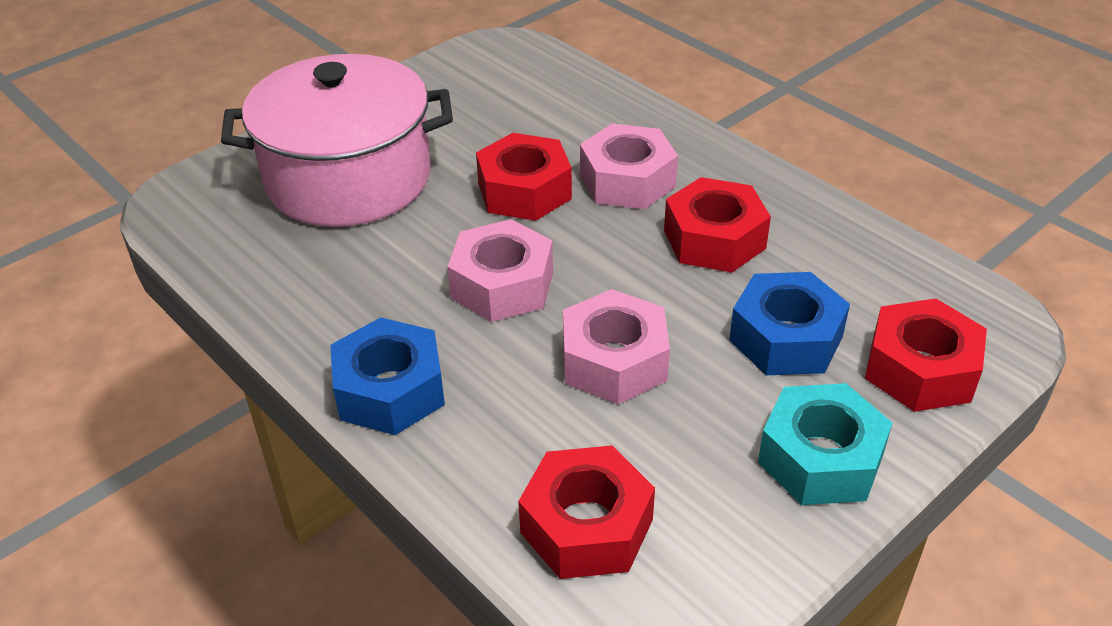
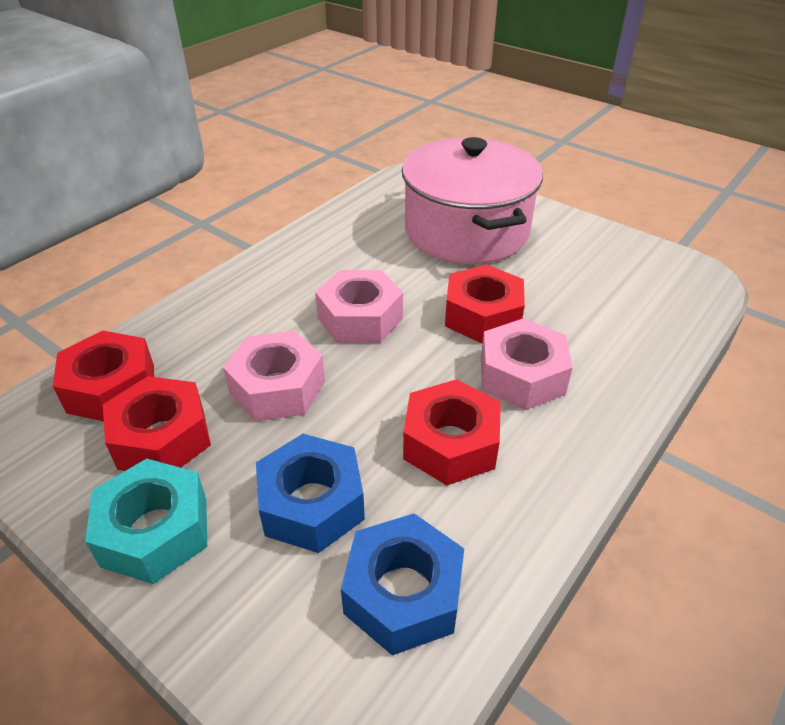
camera: 80 degrees right, 0 degrees up
(390, 390) = (247, 284): blue nut -> blue nut (403, 593)
(920, 369) = (270, 627): red nut -> red nut (162, 438)

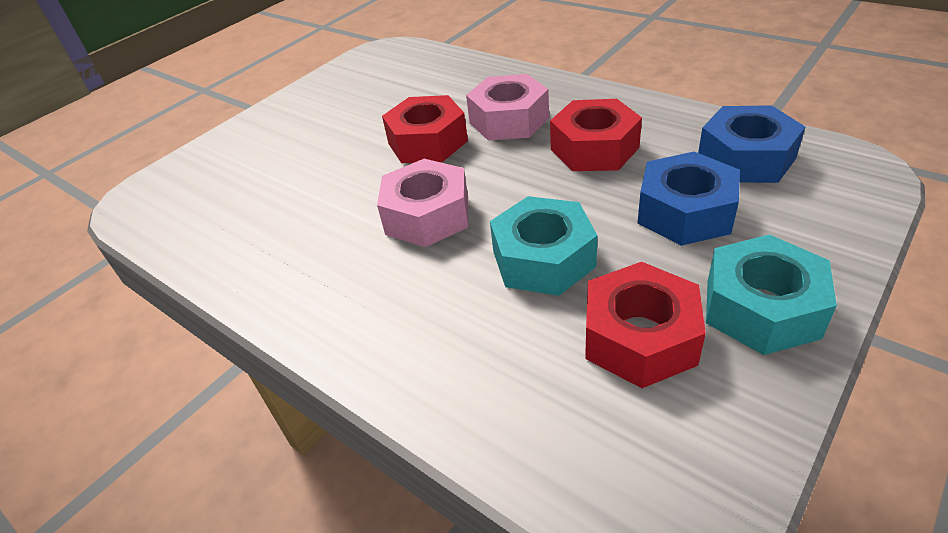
camera: 85 degrees left, 0 degrees up
(111, 388) = (566, 418): red nut -> none
(277, 387) = (543, 259): pink nut -> turquoise nut
(466, 231) = (280, 159): pink pot -> none

